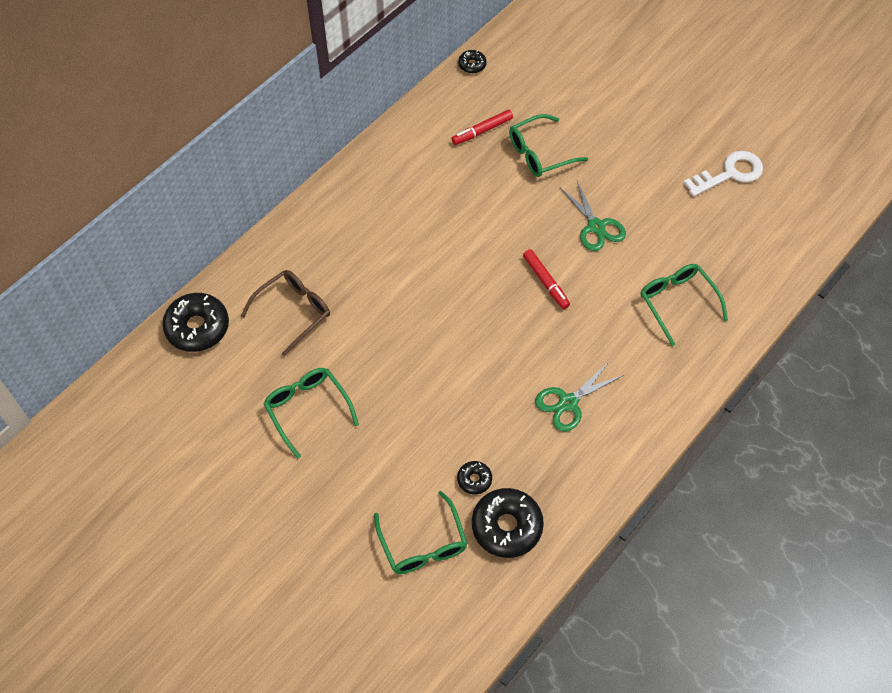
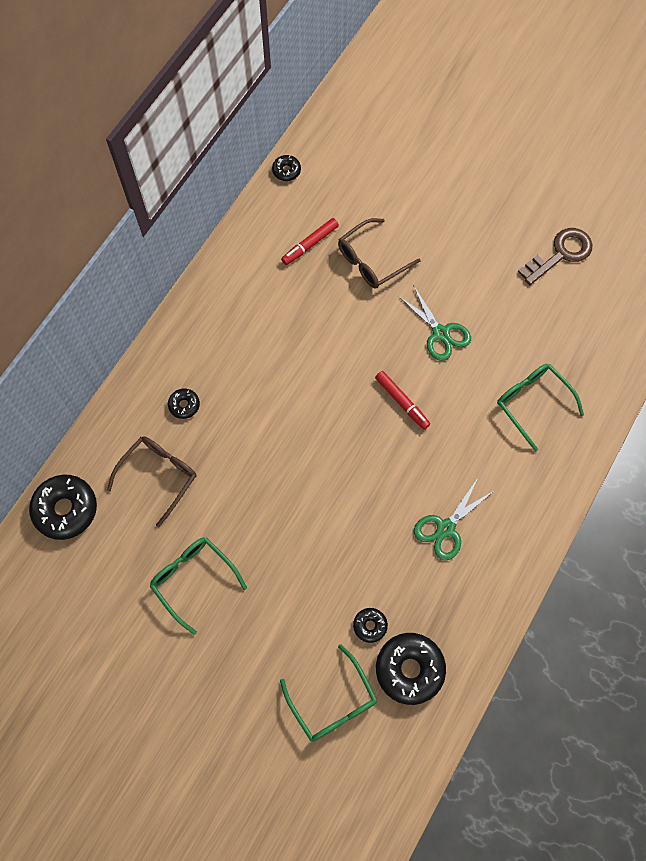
camera: 10 degrees left, 10 degrees up
(331, 253) = (184, 405): none -> black donut
(540, 153) = (371, 261): green glasses -> brown glasses
(729, 173) = (560, 254): white key -> brown key

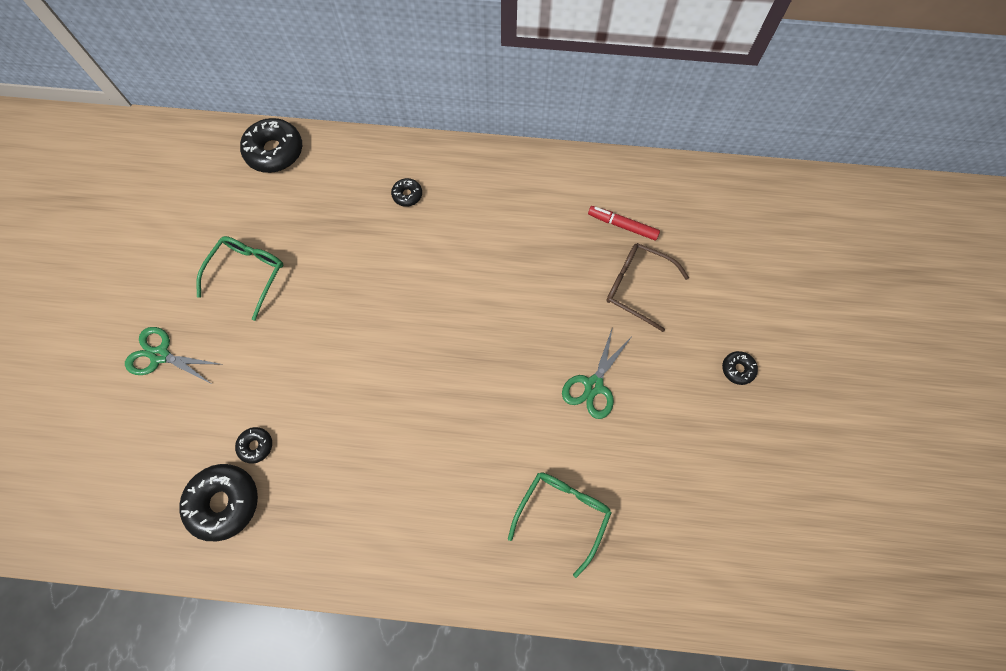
camera: 65 degrees right, 0 degrees up
(159, 476) = (332, 205): brown glasses -> none
(286, 171) = (687, 173): black donut -> black donut (737, 369)
(332, 702) = (171, 443): green glasses -> none
(402, 402) = (499, 379): red marker -> none
(446, 528) = (383, 478): green scissors -> green scissors (160, 355)
(560, 254) = (757, 474): brown key -> none

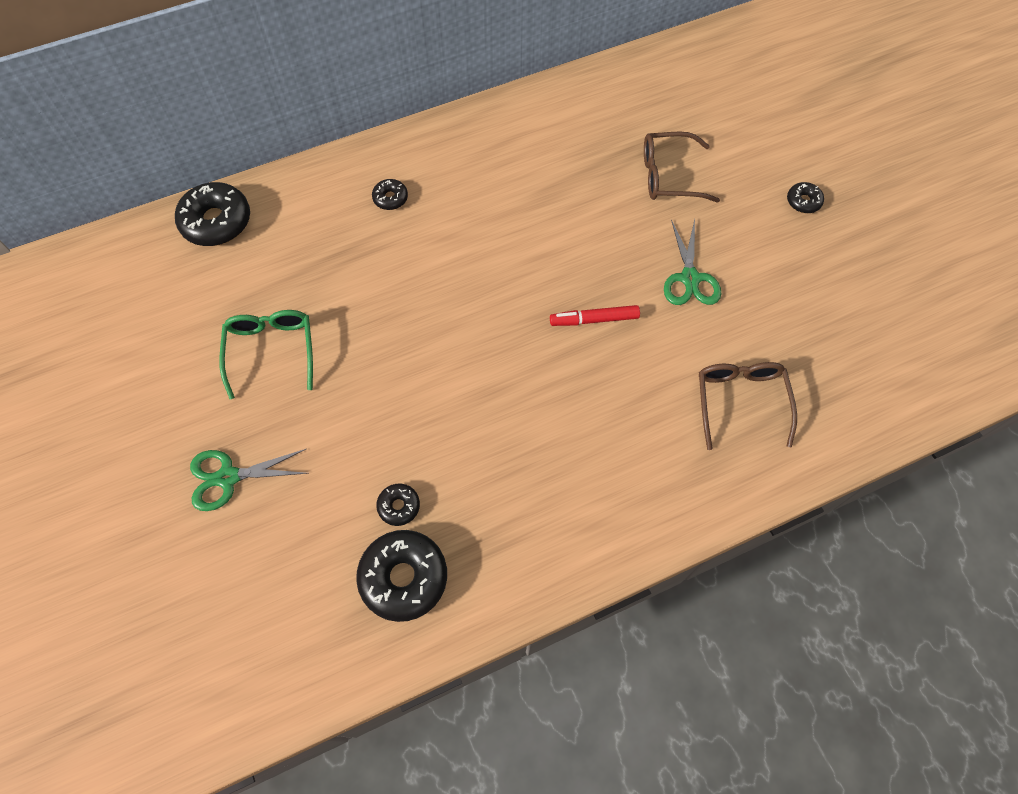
camera: 30 degrees left, 5 degrees down
(562, 514) = (740, 401): green glasses -> brown glasses
(622, 225) = (618, 130): red marker -> red marker (594, 319)

